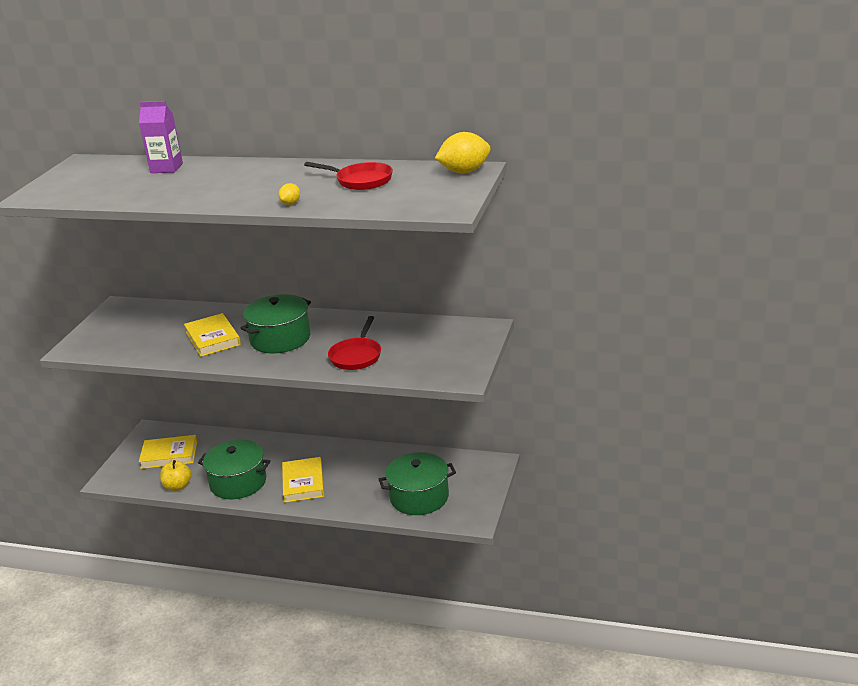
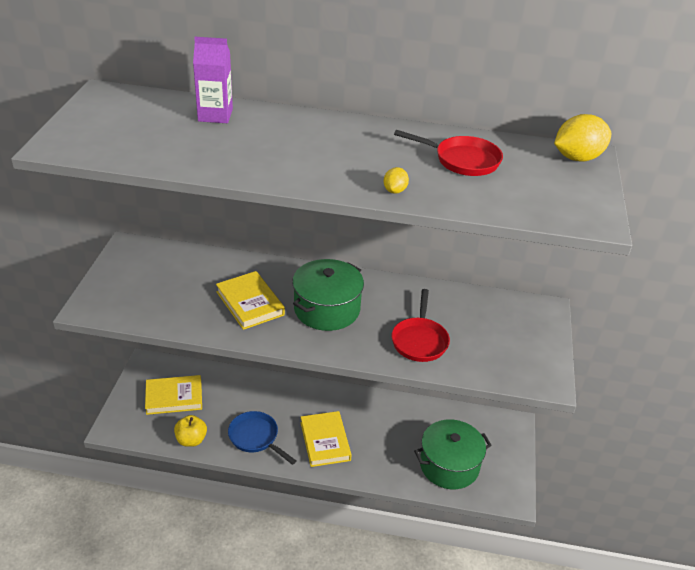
camera: 10 degrees left, 10 degrees up
(238, 482) = (256, 437): green pot -> blue pan

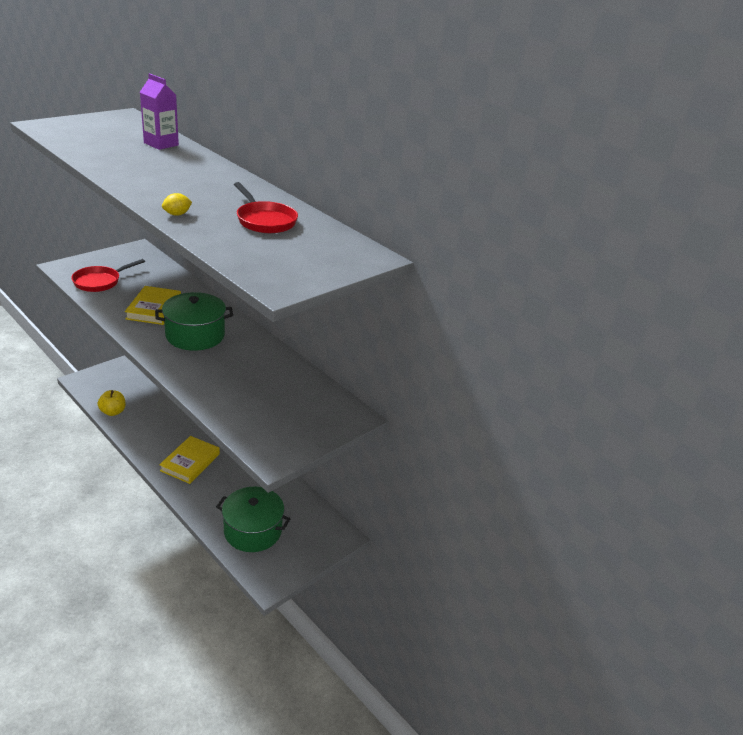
camera: 35 degrees right, 5 degrees down
(174, 397) = (136, 383): yellow book -> none
(256, 437) = (151, 433): blue pan -> none
(419, 340) = (224, 383): red pan -> red pan (100, 282)
(577, 158) = (359, 254): yellow lemon -> none

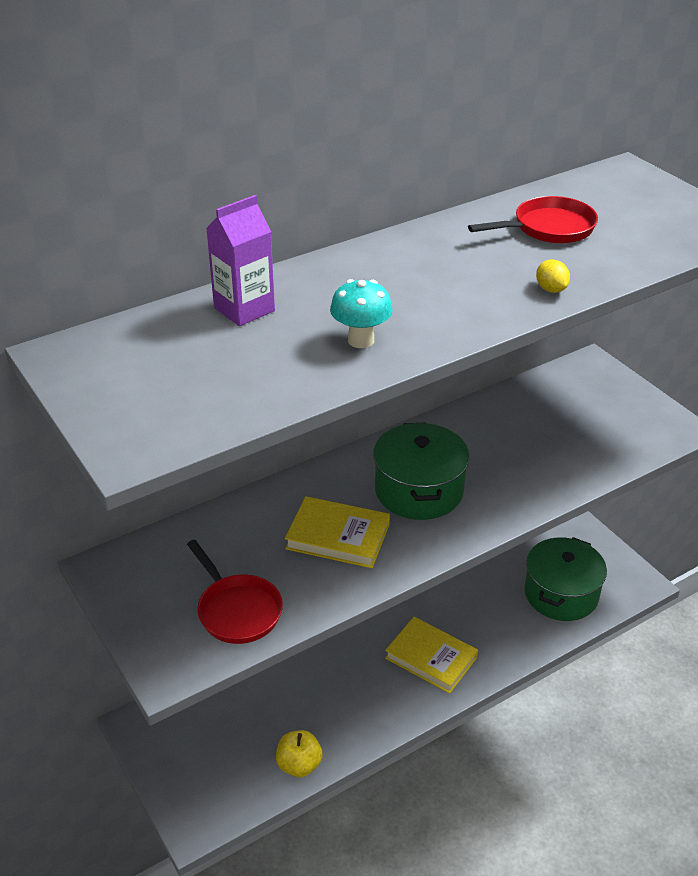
camera: 75 degrees left, 5 degrees up
(124, 165) = (361, 340): none -> turquoise mushroom

